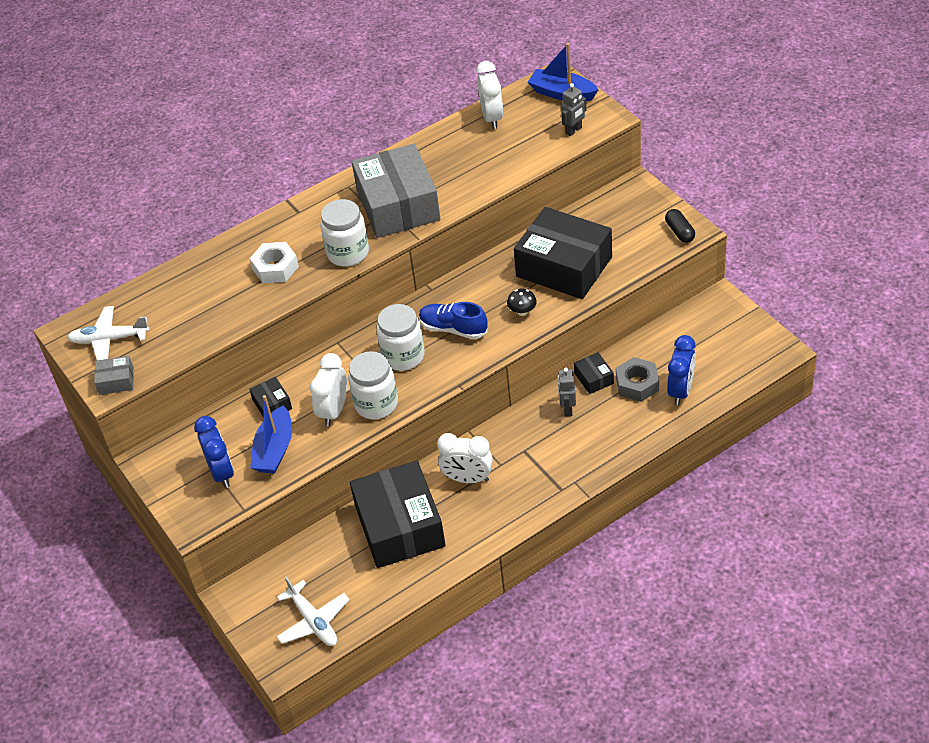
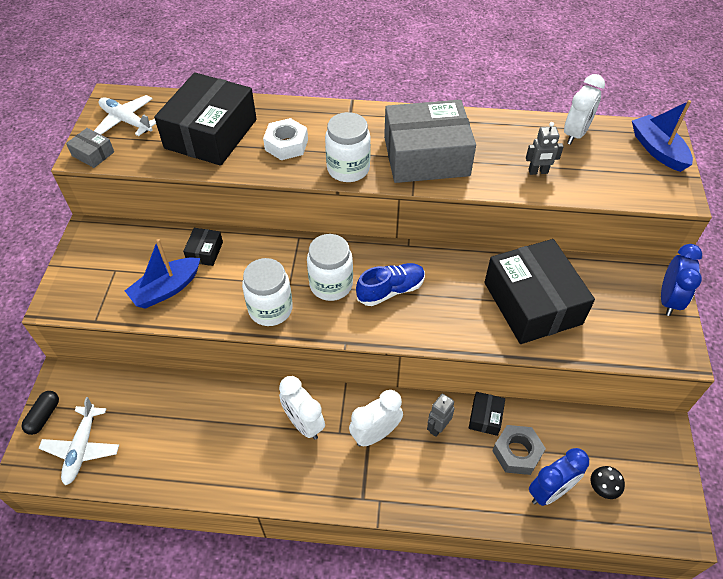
camera: 35 degrees right, 5 degrees up
(222, 473) = (116, 279): blue clock -> blue clock (668, 300)
(333, 411) = (237, 290): white clock -> white clock (375, 434)
(398, 205) = (426, 156): grey box -> grey box turned 60 degrees clockwise
(400, 526) = (217, 422): black box -> black box (211, 134)
(453, 329) = (391, 290): blue shoe -> blue shoe turned 90 degrees clockwise
(522, 312) = (459, 317): black mushroom -> black mushroom (602, 488)
(574, 130) = (637, 188): grey robot -> grey robot (538, 172)
(679, 232) = (668, 345): black capsule -> black capsule (44, 416)

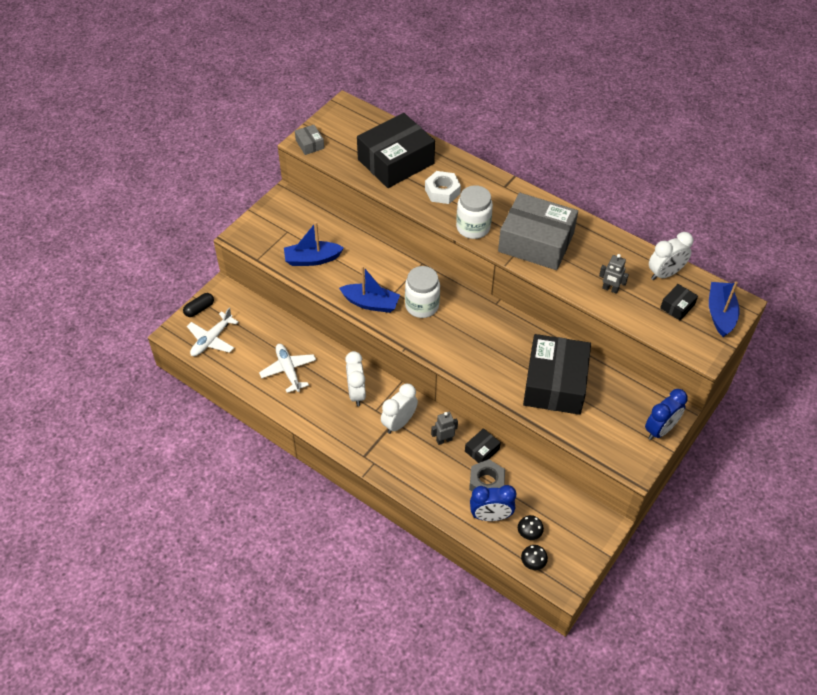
camera: 30 degrees right, 0 degrees up
(126, 121) = (345, 128): white plane -> white plane (288, 370)
(205, 252) = (352, 245): black box -> black box (677, 306)
(270, 309) = (371, 303): white jar -> blue boat
(375, 434) = (399, 423): white clock -> white clock turned 45 degrees counterclockwise
(391, 290) = (460, 328): blue shoe -> none
(632, 522) = (533, 563): none -> black mushroom

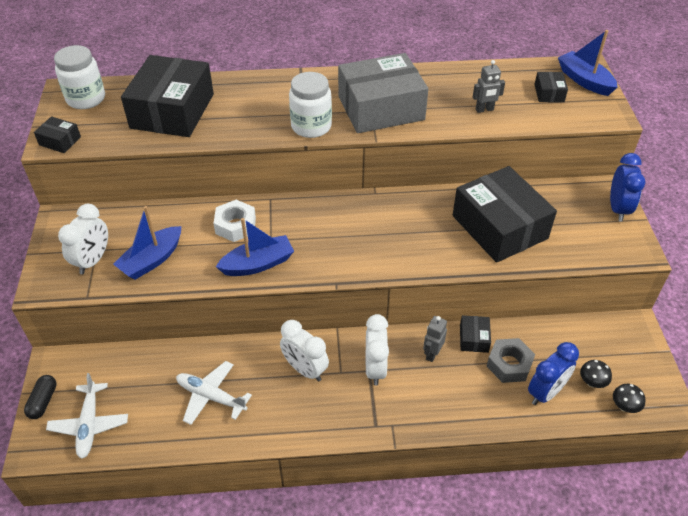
camera: 40 degrees left, 5 degrees down
(310, 144) = (60, 141): grey box -> black box
(422, 306) = (310, 235): white jar -> white jar (86, 99)
(442, 191) = (248, 112): white nut -> white nut (235, 225)
(665, 274) = (510, 75): white clock -> white clock (93, 260)

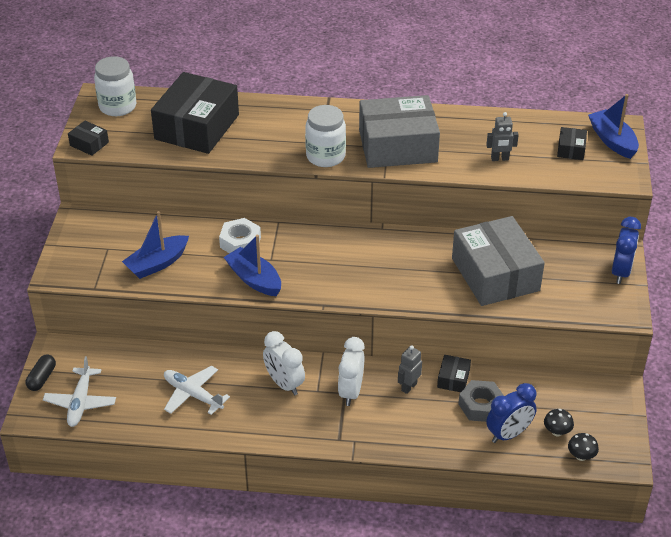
camera: 10 degrees right, 5 degrees down
(93, 260) = (104, 257): white clock -> none
(258, 264) = (254, 279): blue boat -> blue boat turned 120 degrees counterclockwise
(499, 227) = (495, 274): black box -> grey box

